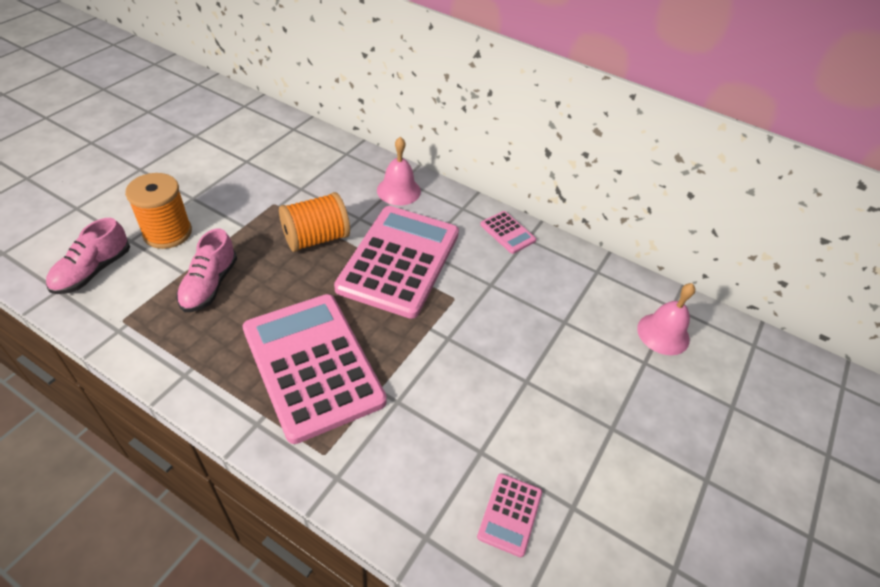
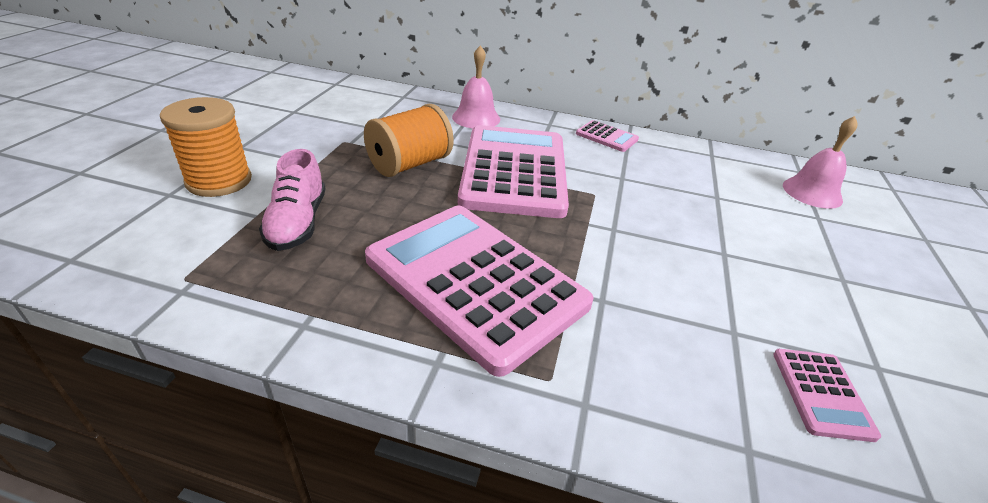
camera: 15 degrees left, 10 degrees down
(93, 271) = (121, 232): pink shoe -> none

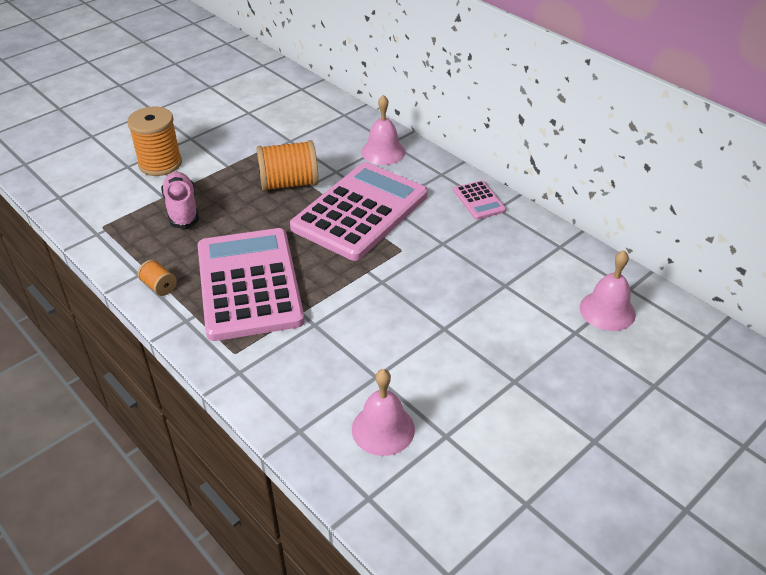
camera: 35 degrees right, 5 degrees up
(297, 223) = (182, 209): pink shoe -> pink shoe turned 135 degrees clockwise
(351, 330) = (159, 286): none -> orange spool
(821, 393) = (383, 429): pink calculator -> pink bell

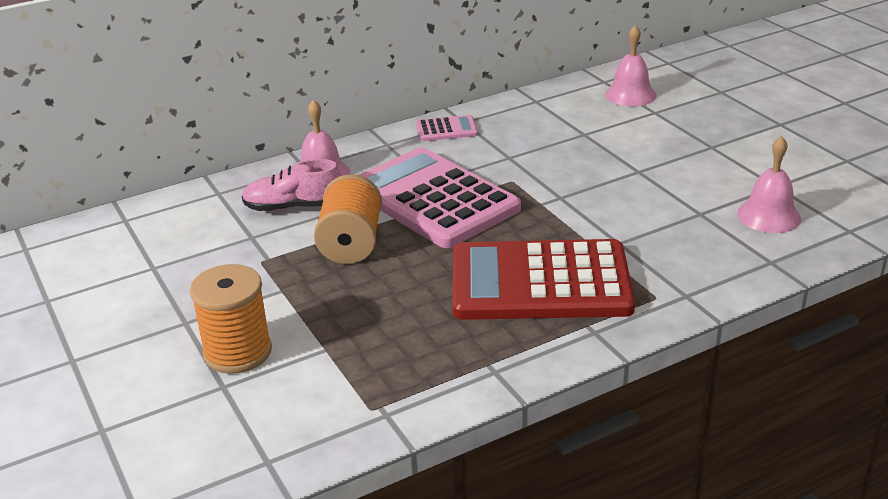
camera: 75 degrees left, 10 degrees down
(159, 286) = (525, 353): orange spool -> none
(182, 209) = (364, 332): pink shoe -> pink shoe (293, 207)
(249, 284) = (540, 282): pink calculator -> red calculator

